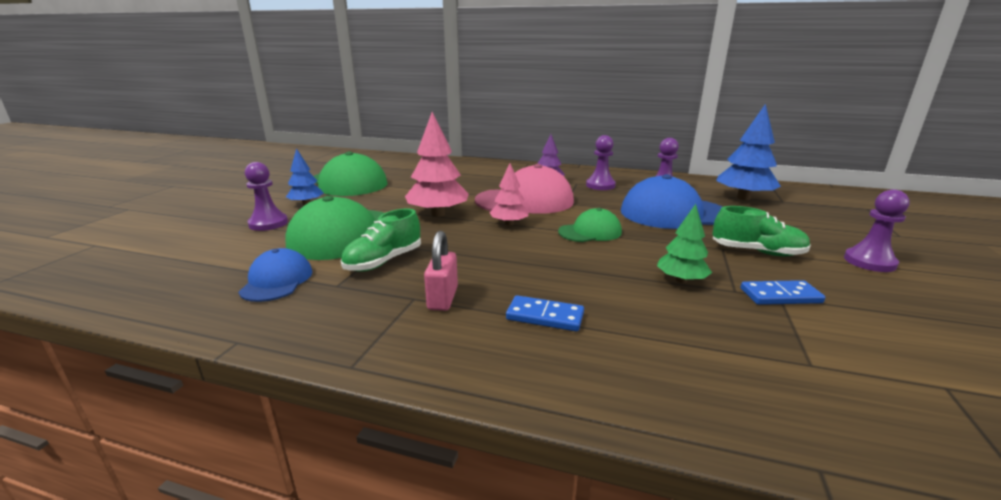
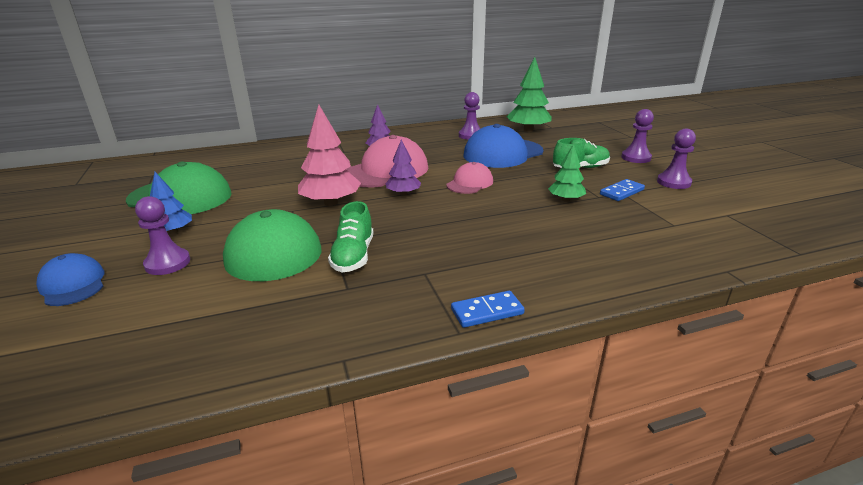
camera: 35 degrees left, 5 degrees up
(277, 281) = (285, 306): blue cap -> blue cap (73, 284)
(442, 298) = (445, 265): pink padlock -> none
(509, 224) = (403, 194): pink tree -> purple tree
(545, 316) = (525, 251): blue domino -> blue domino (487, 312)
(590, 232) = (470, 183): green cap -> pink cap
(600, 185) = (424, 143): purple pawn -> purple pawn (673, 182)
(743, 198) = (528, 130): blue tree -> green tree

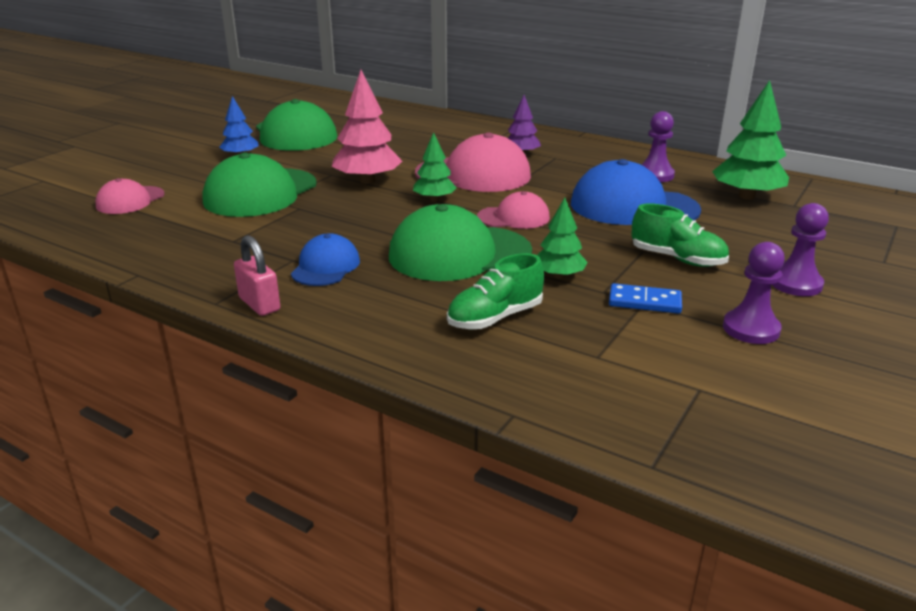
camera: 50 degrees right, 0 degrees up
(73, 284) = (141, 164): blue cap -> blue cap (325, 267)
(155, 316) = (130, 200): none -> pink cap
(167, 263) = (196, 174): purple pawn -> none
(353, 256) = (285, 224): green shoe -> green shoe (495, 318)
(403, 194) = (434, 199): purple tree -> green tree
(487, 312) = (259, 304): blue domino -> pink padlock
(499, 214) = (459, 254): none -> green cap

